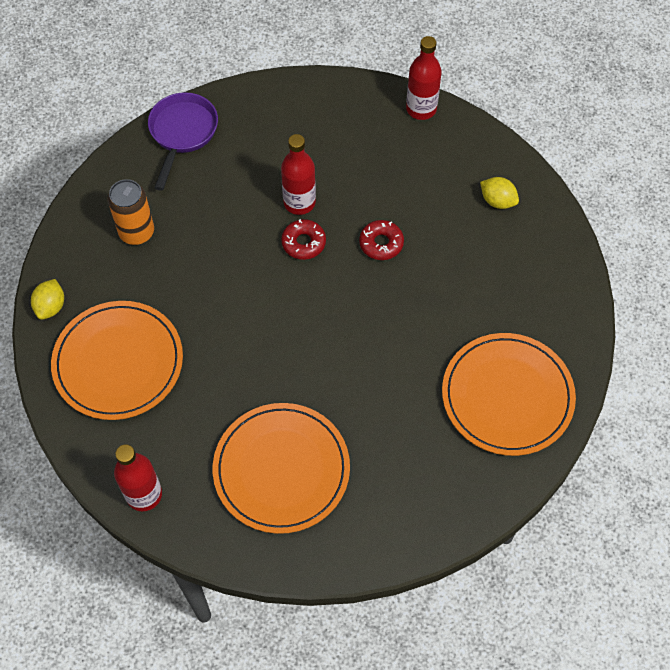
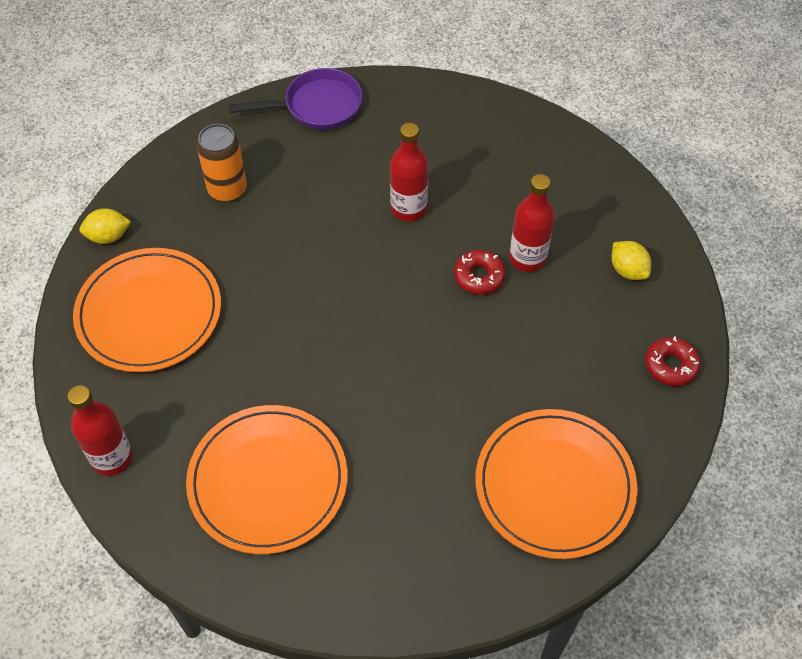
camera: 20 degrees right, 5 degrees down
(51, 306) = (108, 236): yellow lemon -> yellow lemon turned 45 degrees clockwise
(182, 133) = (317, 106): purple pan -> purple pan turned 45 degrees clockwise
(303, 243) = (395, 251): red donut -> red donut (670, 365)
(421, 109) = (580, 151): red bottle -> red bottle (527, 258)

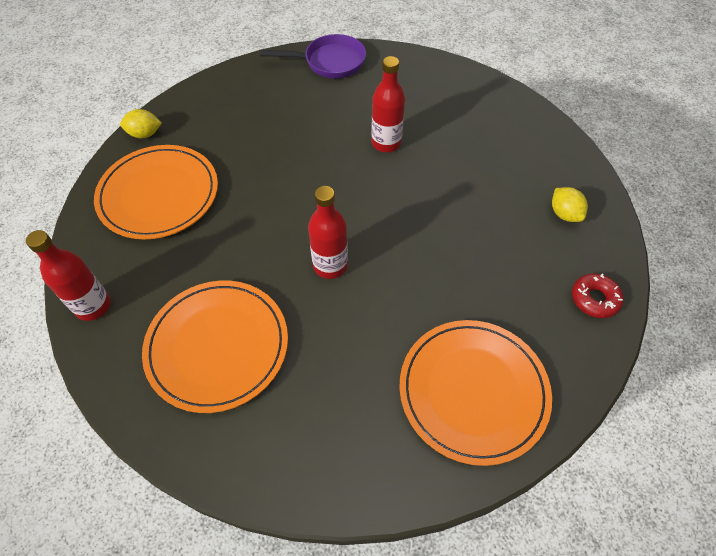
camera: 10 degrees right, 0 degrees up
(227, 189) = (246, 111): orange can -> none
(479, 276) = (435, 202): red donut -> none
(527, 258) = (478, 193): red bottle -> red bottle (330, 265)

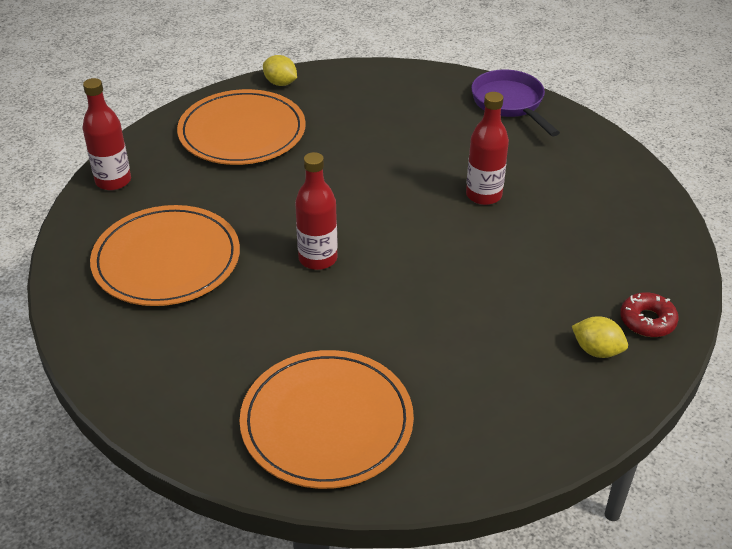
camera: 40 degrees right, 15 degrees down
(330, 62) = (510, 103): purple pan -> purple pan turned 150 degrees counterclockwise
(564, 214) = (597, 350): yellow lemon -> yellow lemon turned 75 degrees counterclockwise
(594, 299) = (535, 434): red donut -> red donut (647, 321)

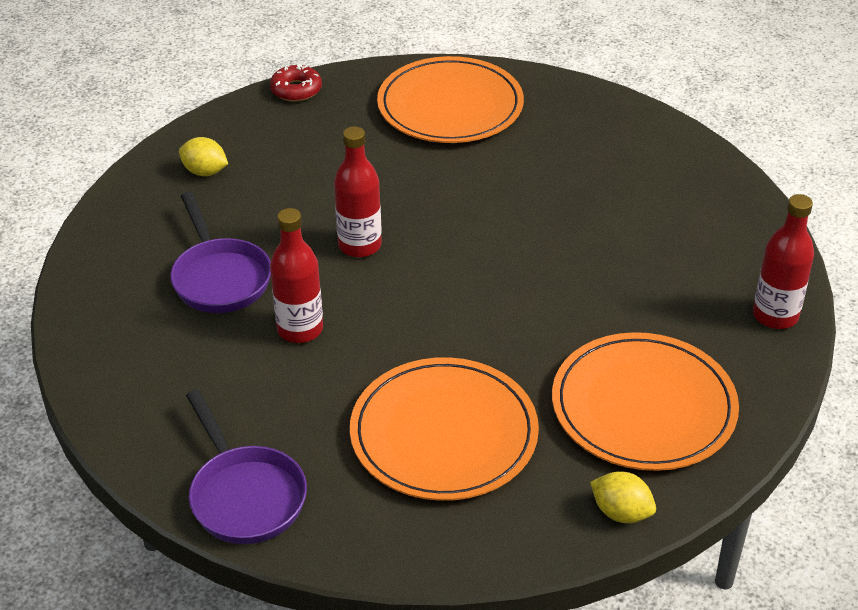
camera: 175 degrees right, 0 degrees up
(166, 260) = (655, 225): orange plate -> orange plate (444, 434)
(318, 258) = (490, 238): red bottle -> red bottle (360, 245)
(556, 240) = (220, 278): none -> purple pan
(647, 321) = (146, 200): red donut -> red donut (296, 90)

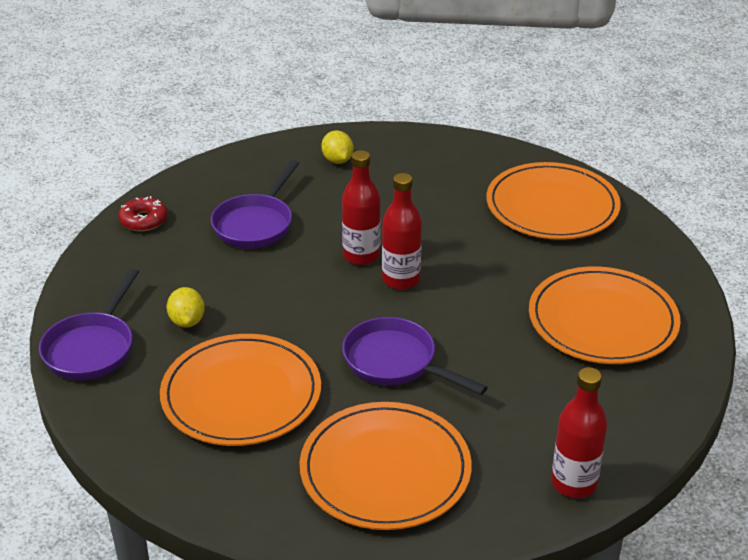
camera: 45 degrees right, 5 degrees down
(296, 90) = (465, 142): red donut -> red donut (143, 220)
(300, 329) = (254, 281): red bottle -> red bottle (401, 280)
(523, 316) = (395, 362): none -> purple pan
(619, 177) = (602, 320): none -> orange plate
(621, 512) = (270, 519): yellow lemon -> yellow lemon (187, 321)

